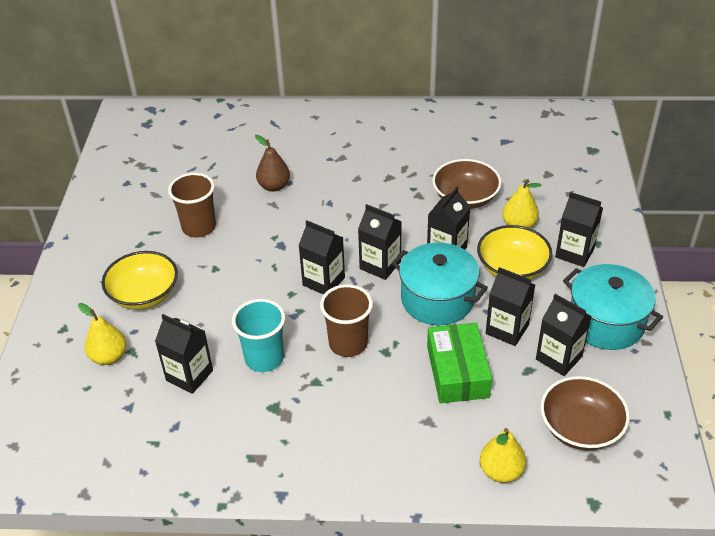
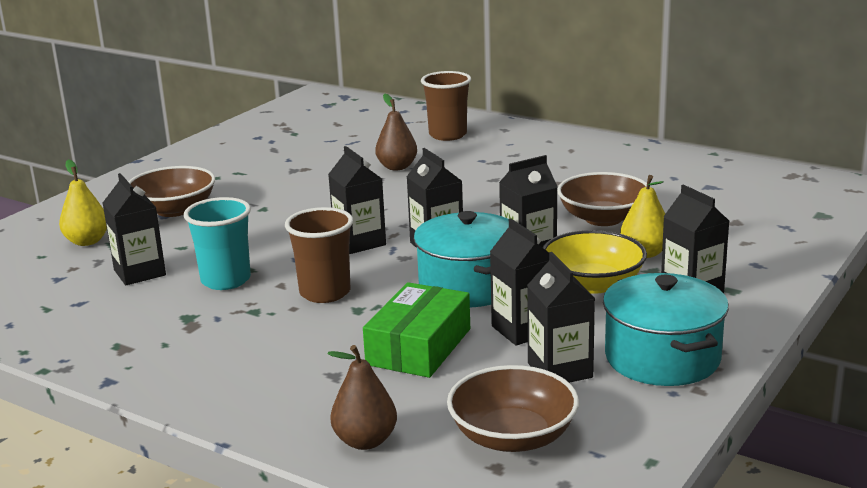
camera: 30 degrees right, 20 degrees down
(144, 294) = (174, 210): yellow bowl -> brown bowl
(199, 227) = (285, 178): brown cup -> brown cup (448, 135)
(501, 471) = (365, 441): yellow pear -> brown pear

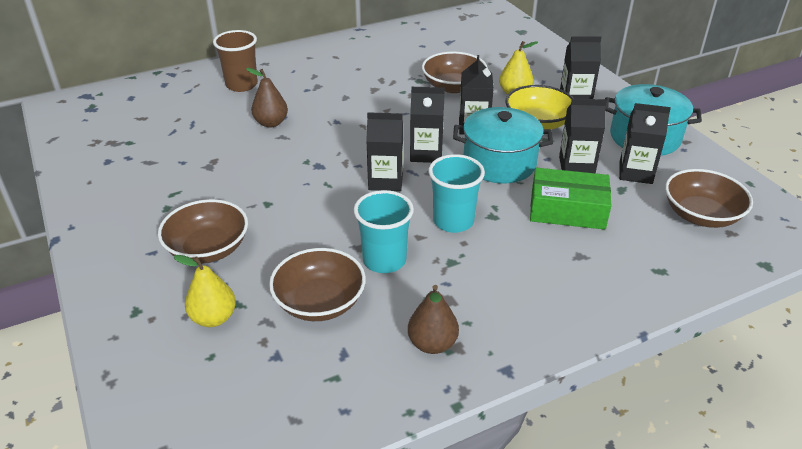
camera: 60 degrees left, 15 degrees up
(139, 273) = (319, 302): black carton -> brown bowl
(325, 293) = (453, 221): brown cup -> turquoise cup
(365, 441) = (675, 270): brown pear -> brown pear (432, 344)
(418, 346) = (567, 210): green box -> green box turned 45 degrees counterclockwise

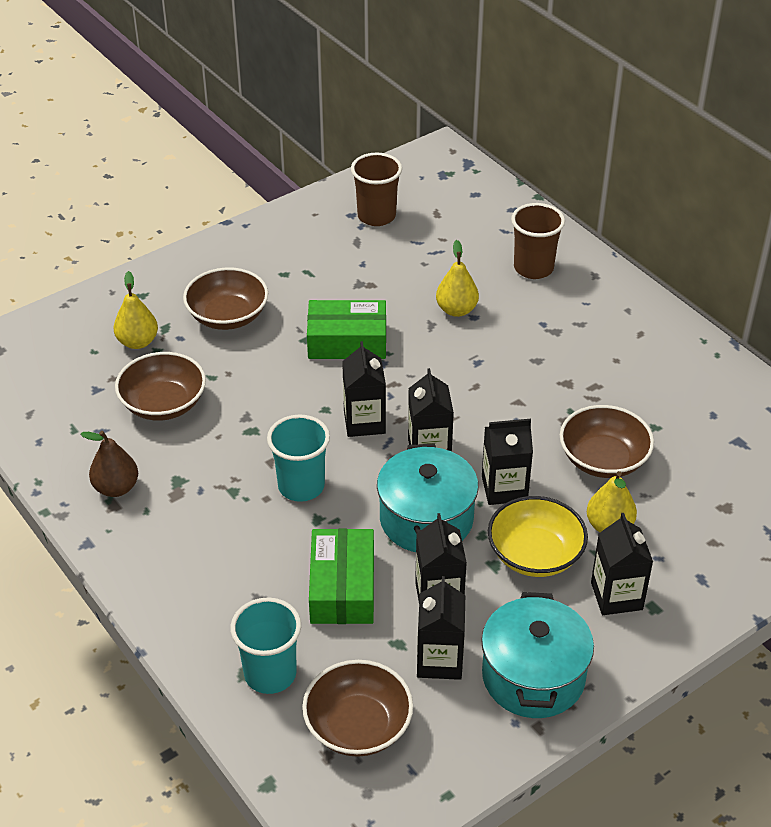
camera: 80 degrees right, 5 degrees up
(121, 148) = (376, 216): none -> brown cup
(271, 123) = (456, 310): brown pear -> yellow pear
(281, 180) = (347, 341): none -> green box
(384, 260) = (228, 439): turquoise cup -> turquoise cup (270, 674)

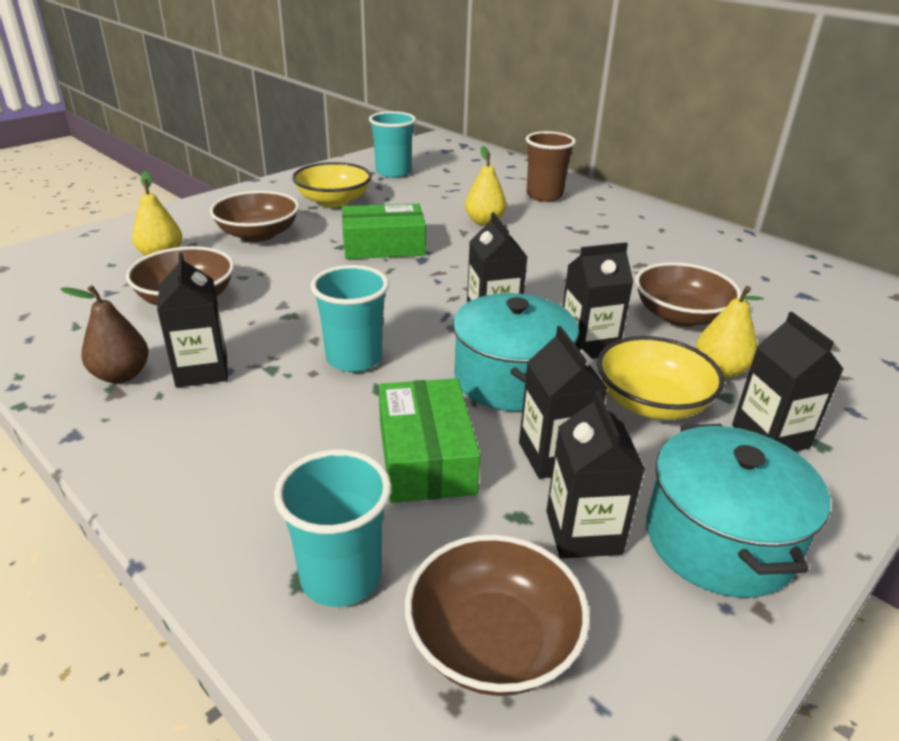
camera: 10 degrees left, 10 degrees down
(306, 265) = (333, 201): none -> yellow bowl
(364, 422) = (415, 301): black carton -> black carton (202, 370)
(376, 216) = (393, 172): brown cup -> turquoise cup

